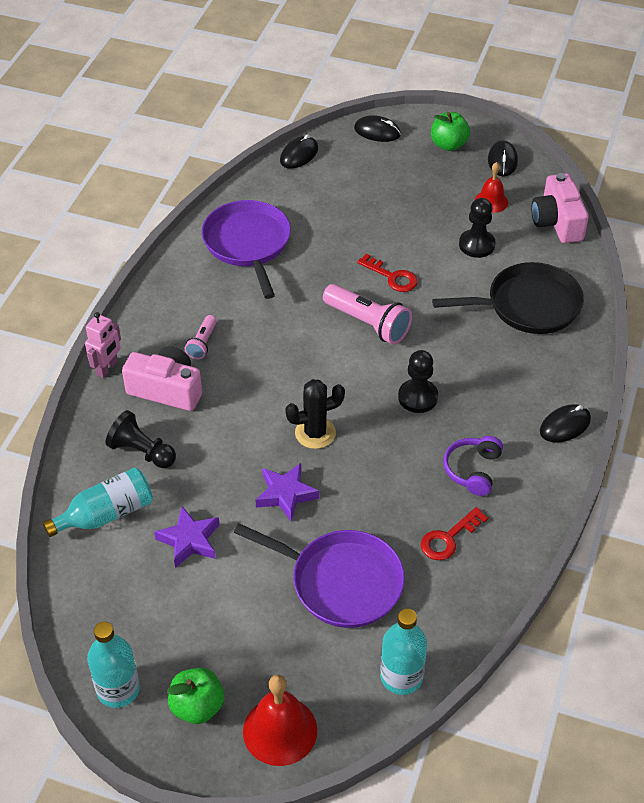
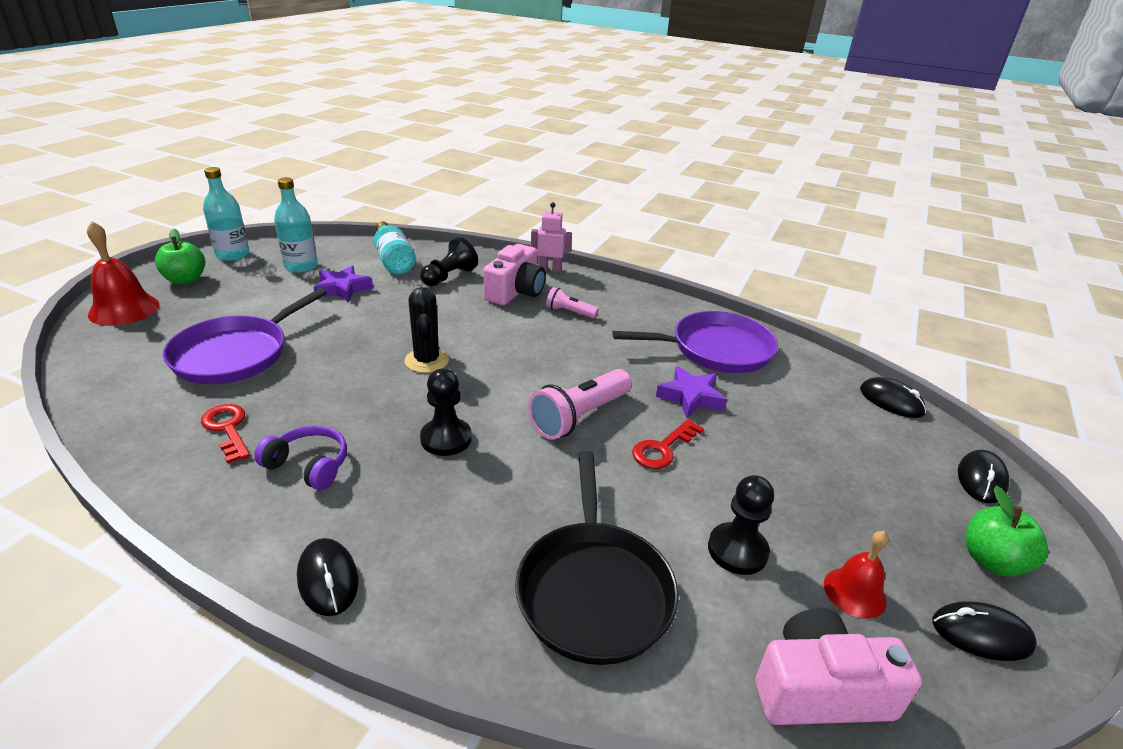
camera: 95 degrees right, 15 degrees down
(107, 368) = (549, 269): pink robot -> pink robot turned 150 degrees clockwise
(286, 494) = (359, 336): purple star -> purple star (691, 397)
(401, 677) = (100, 373): turquoise bottle -> turquoise bottle (301, 266)

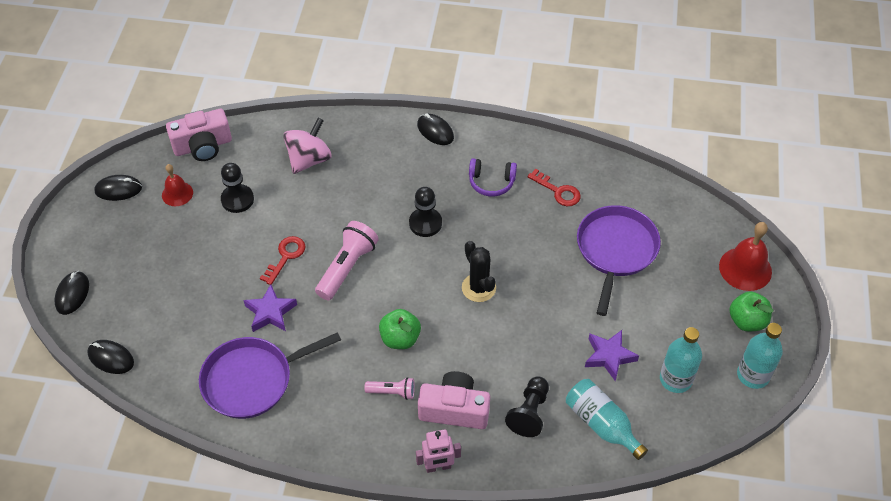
camera: 165 degrees right, 20 degrees up
(515, 291) = (454, 409): pink camera -> pink camera turned 90 degrees clockwise
(594, 590) = (309, 159): black pan -> pink spinning top
(992, 561) = (94, 232): green apple -> green apple (400, 338)

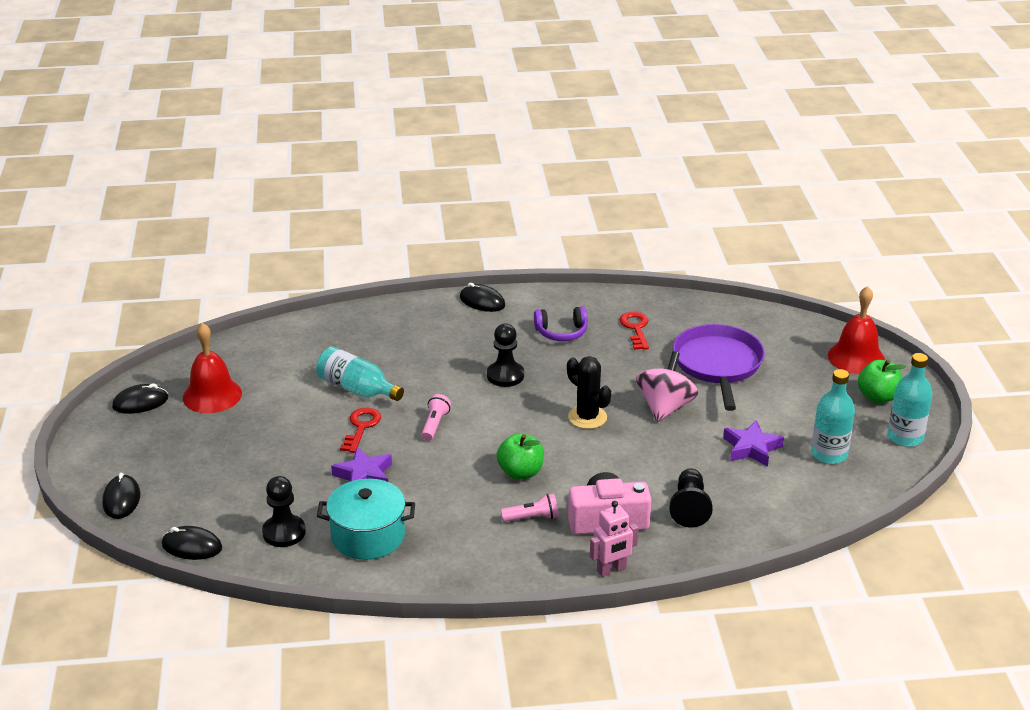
camera: 15 degrees left, 20 degrees down
(177, 193) = (212, 395): red bell -> red bell, size x1.60
(203, 146) = (225, 352): pink camera -> none
(237, 199) = (285, 389): black pawn -> black pawn (284, 532)
(252, 380) = (368, 536): purple pan -> turquoise pot
(309, 159) = (352, 344): pink spinning top -> pink spinning top (665, 407)
(347, 267) = (434, 425): pink flashlight -> pink flashlight, size x0.55
(558, 191) = (635, 328): red key -> red key turned 120 degrees counterclockwise
(601, 424) = (770, 503): turquoise bottle -> turquoise bottle (357, 389)

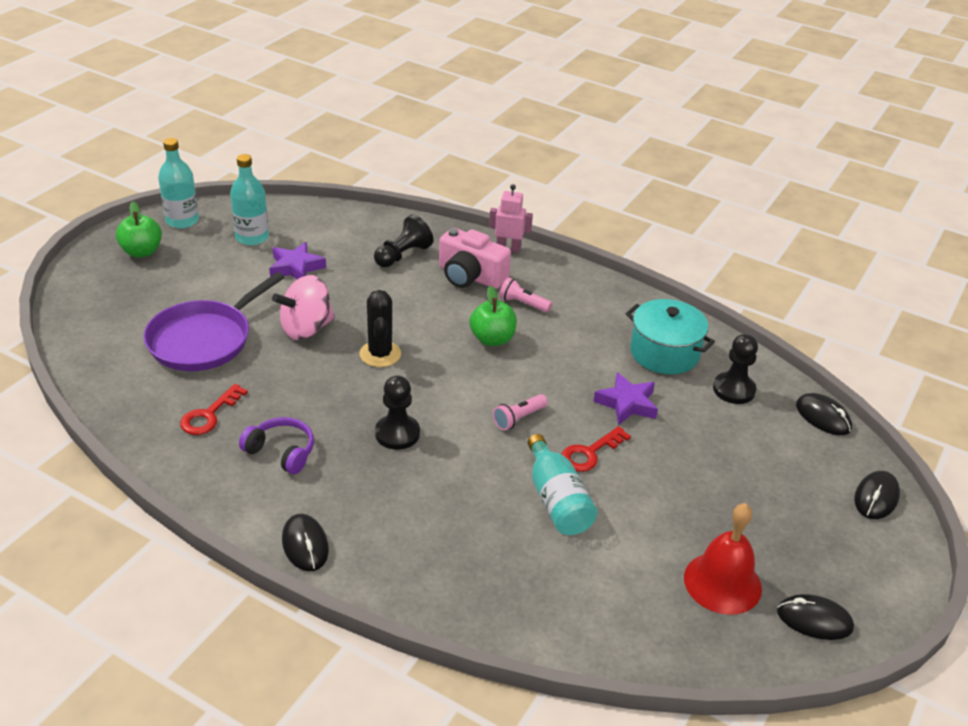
camera: 145 degrees left, 5 degrees up
(856, 357) = (92, 285): red bell -> none

